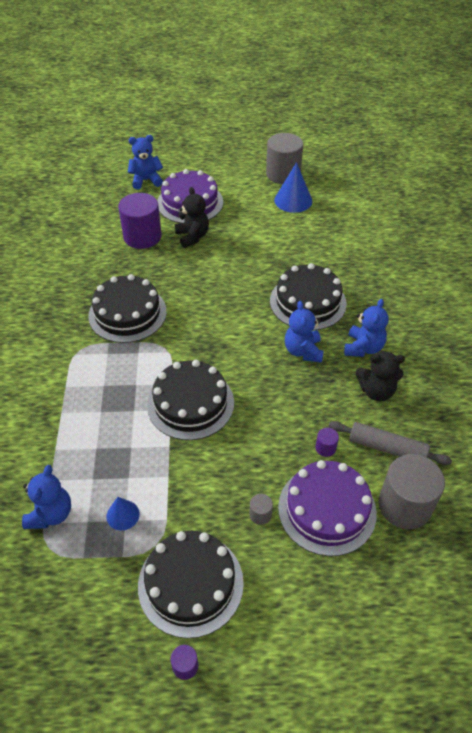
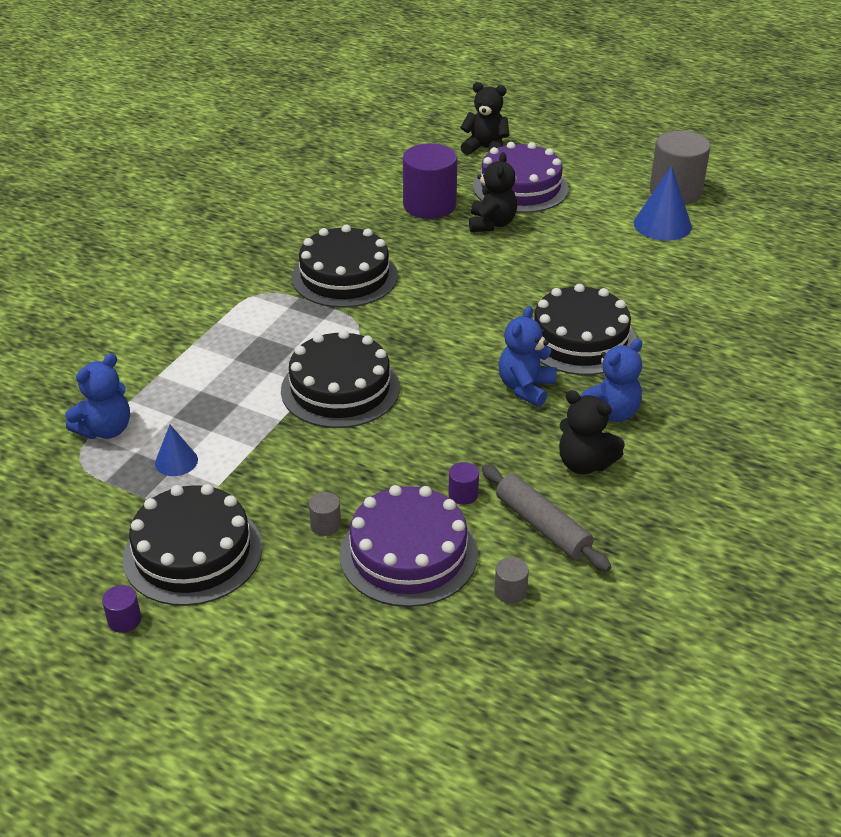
camera: 30 degrees right, 10 degrees down
(146, 180) = (485, 148): blue teddy bear -> black teddy bear
(404, 505) = (510, 591): grey cylinder -> grey cylinder, size x0.42

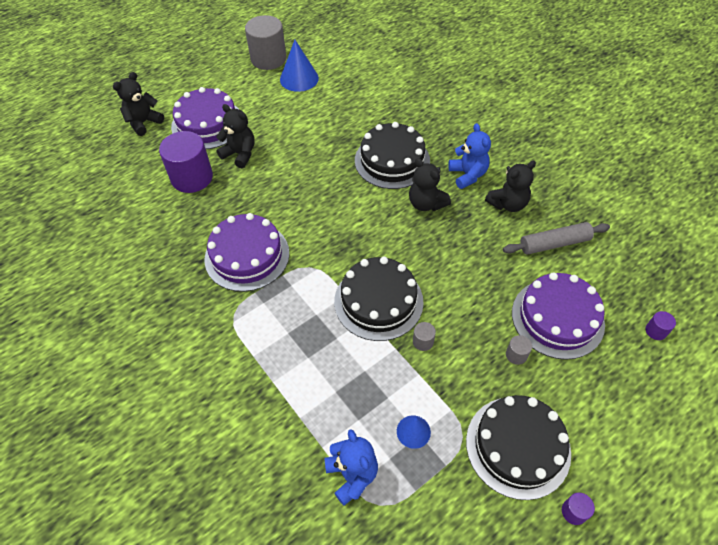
camera: 65 degrees left, 15 degrees up
(344, 276) = (247, 256): black cake -> purple cake
(463, 494) = (513, 271): purple cylinder -> purple cylinder (656, 331)
(510, 591) = (604, 279): grey cylinder -> grey cylinder (423, 341)
(525, 388) = (426, 203): blue teddy bear -> black teddy bear

